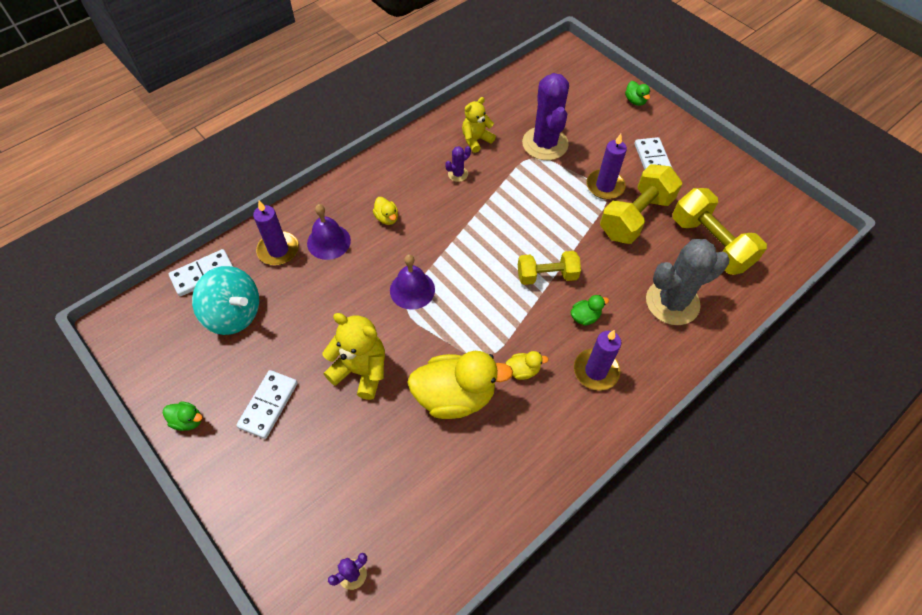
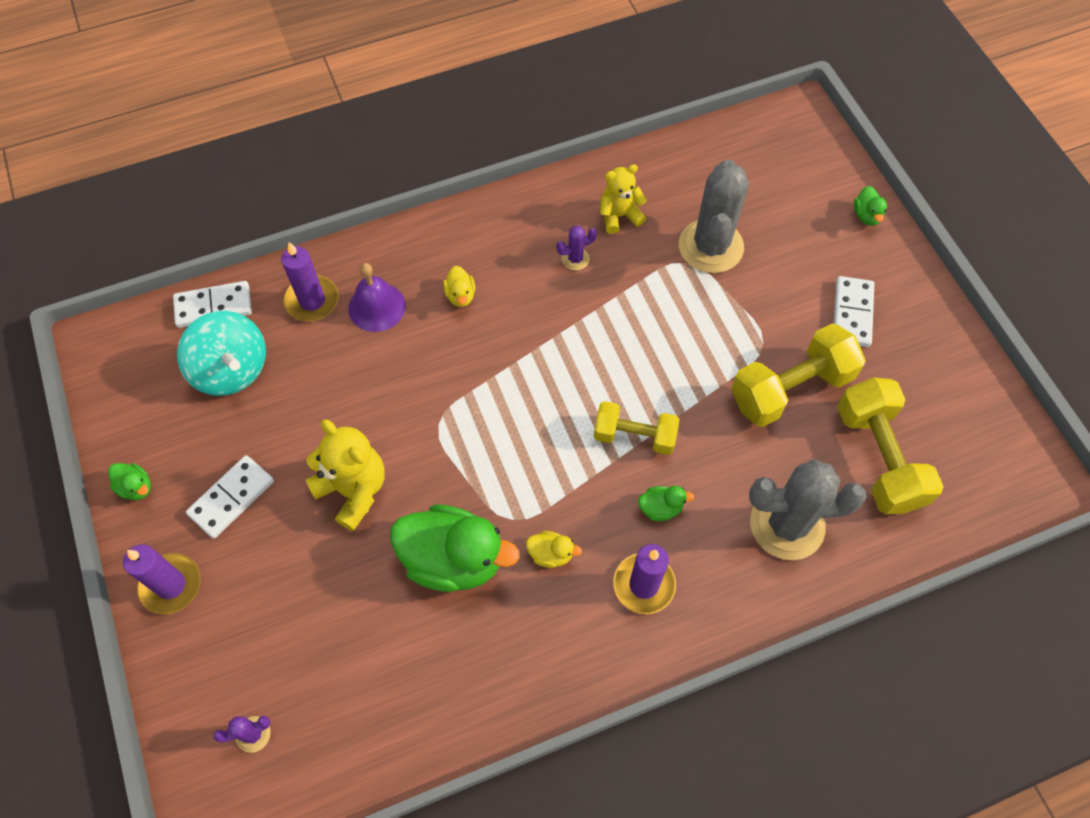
camera: 20 degrees right, 5 degrees up
(412, 290) = (455, 403): purple bell -> none
(455, 396) = (453, 559): yellow duck -> green duck
(545, 144) = (711, 246): purple cactus -> grey cactus
(605, 186) = (767, 332): purple candle -> purple candle (171, 585)

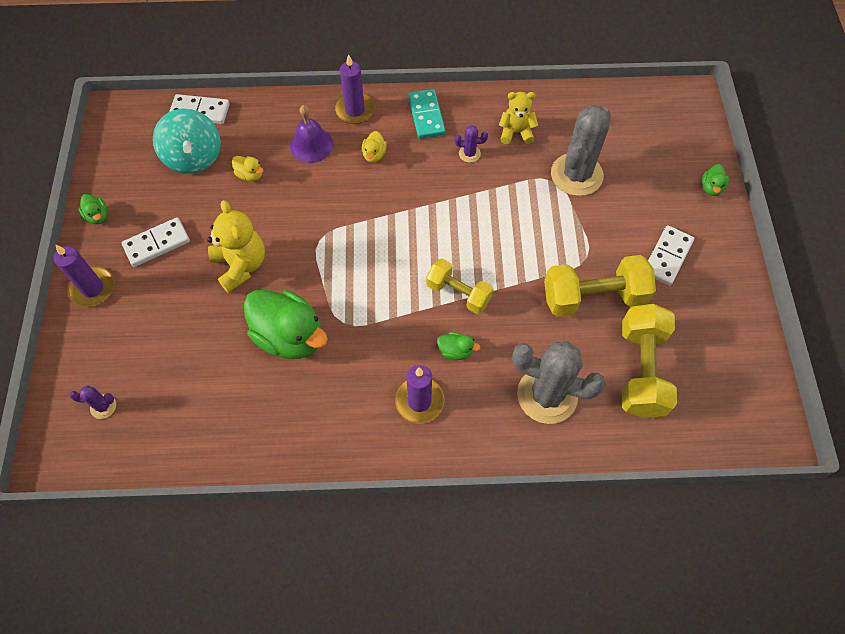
camera: 20 degrees right, 0 degrees up
(312, 300) = (268, 127): purple candle -> purple candle (355, 110)
(504, 227) = (426, 116): none -> turquoise domino
(551, 554) = (360, 356): yellow duck -> yellow duck (250, 175)

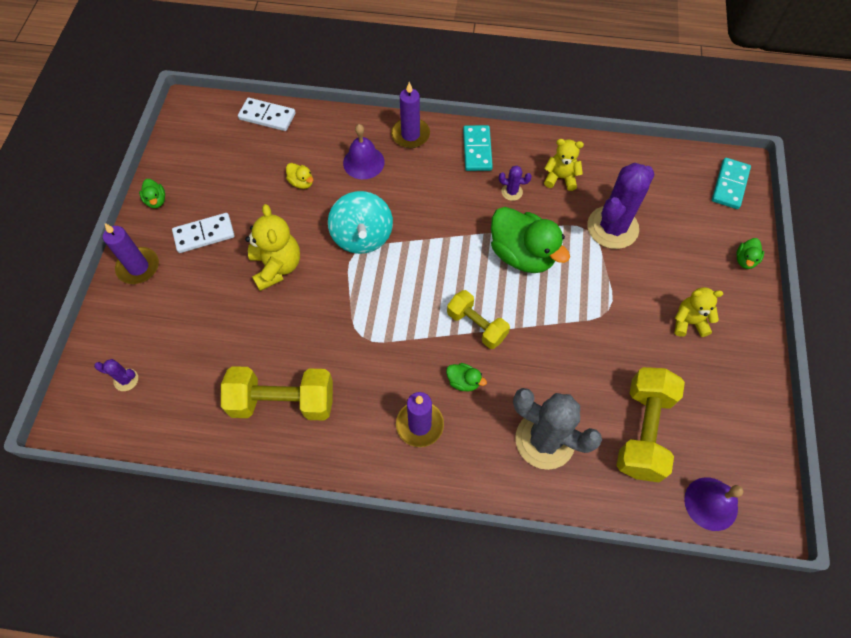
camera: 10 degrees right, 0 degrees up
(194, 157) = (253, 158): turquoise spinning top -> turquoise spinning top (362, 236)
(290, 336) = (309, 341): green duck -> green duck (522, 254)
(374, 155) = (420, 180): yellow duck -> none
(576, 175) = (612, 227): grey cactus -> purple cactus
(593, 297) = (608, 350): yellow dumbbell -> yellow dumbbell (283, 402)
(667, 257) = (689, 322): white domino -> yellow teddy bear
(684, 116) = (730, 185): none -> turquoise domino
(718, 429) = (711, 503): none -> purple bell

